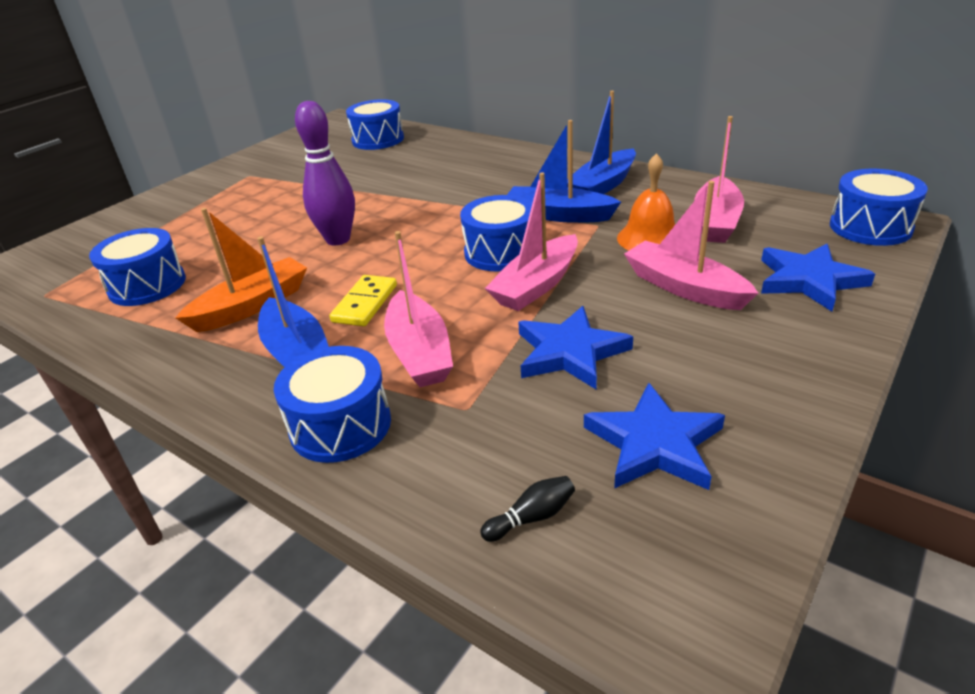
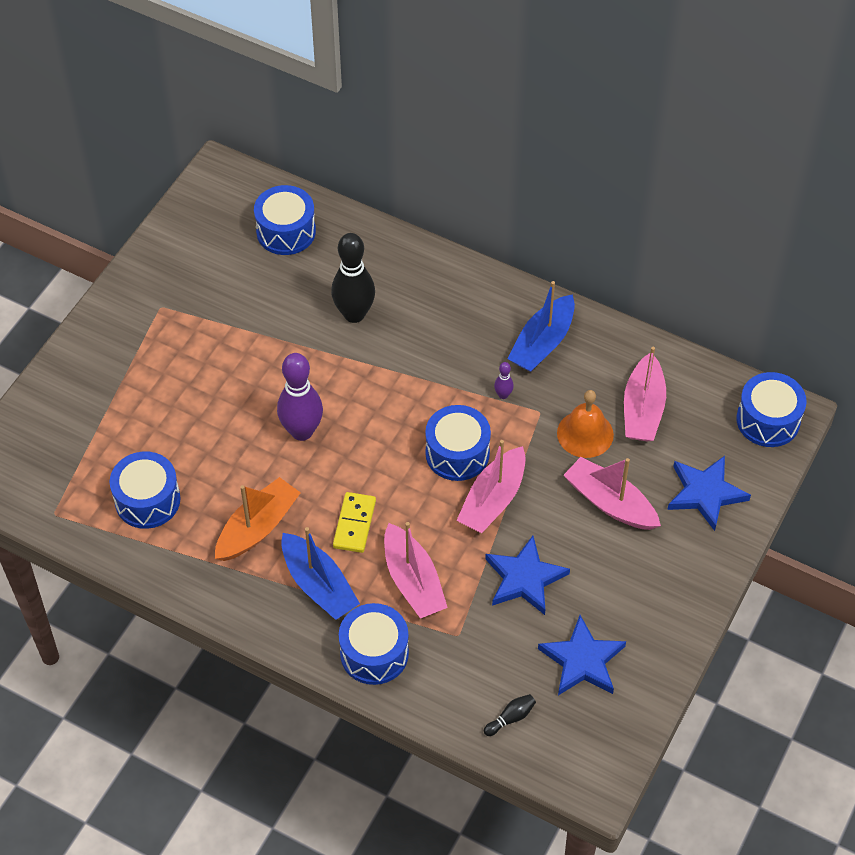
camera: 10 degrees left, 20 degrees up
(420, 175) = (354, 314): none -> black bowling pin
(558, 215) = (503, 395): blue boat -> purple bowling pin

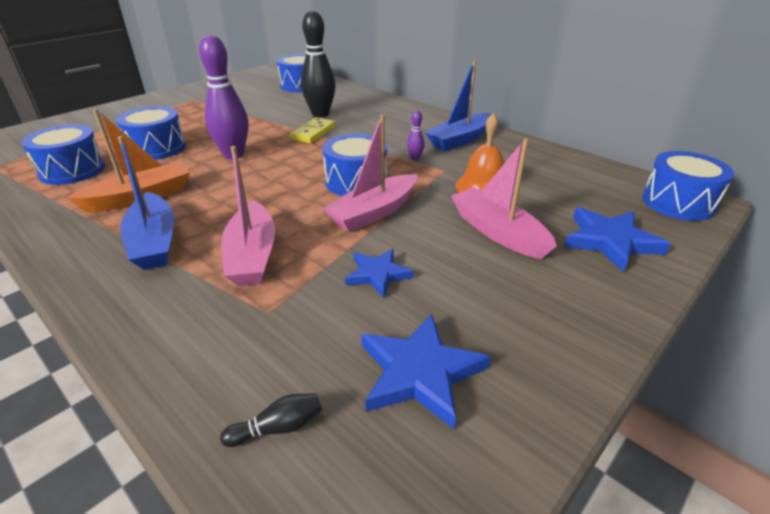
camera: 15 degrees right, 20 degrees down
(354, 524) = (228, 208): yellow domino -> yellow domino (313, 133)
(374, 653) = (156, 309): blue drum -> blue drum (157, 148)
(524, 578) = (378, 274): blue star -> blue star, size x0.64
(643, 409) = (544, 180): pink boat -> none

